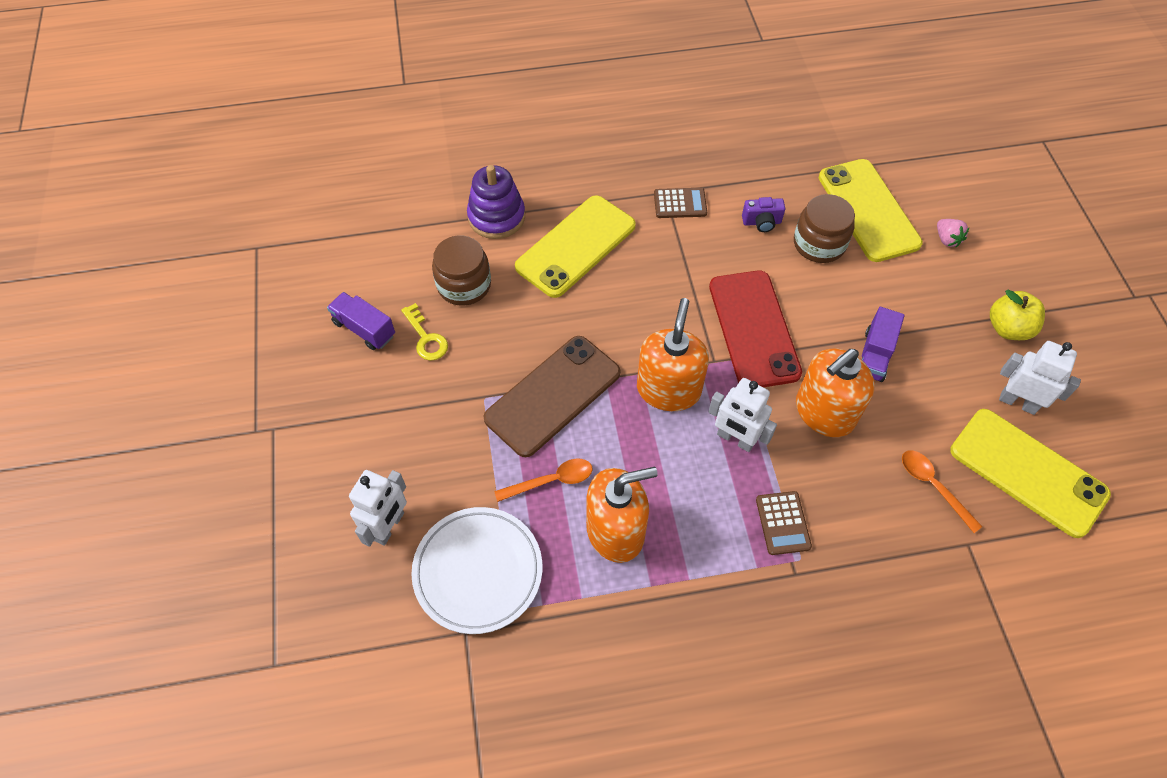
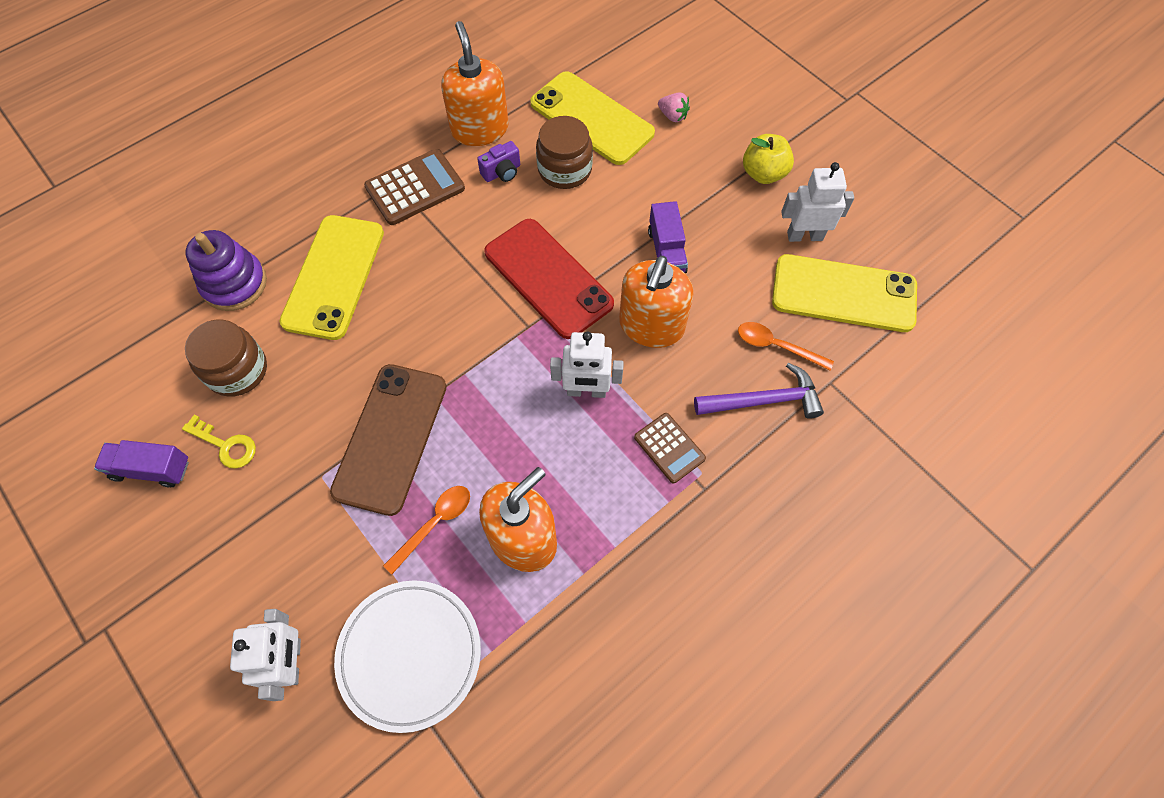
camera: 30 degrees left, 5 degrees up
(668, 389) = (500, 375): orange soap dispenser -> orange soap dispenser (480, 129)
(680, 203) = (415, 188): brown calculator -> brown calculator, size x1.58
(893, 527) = (763, 400): none -> purple hammer

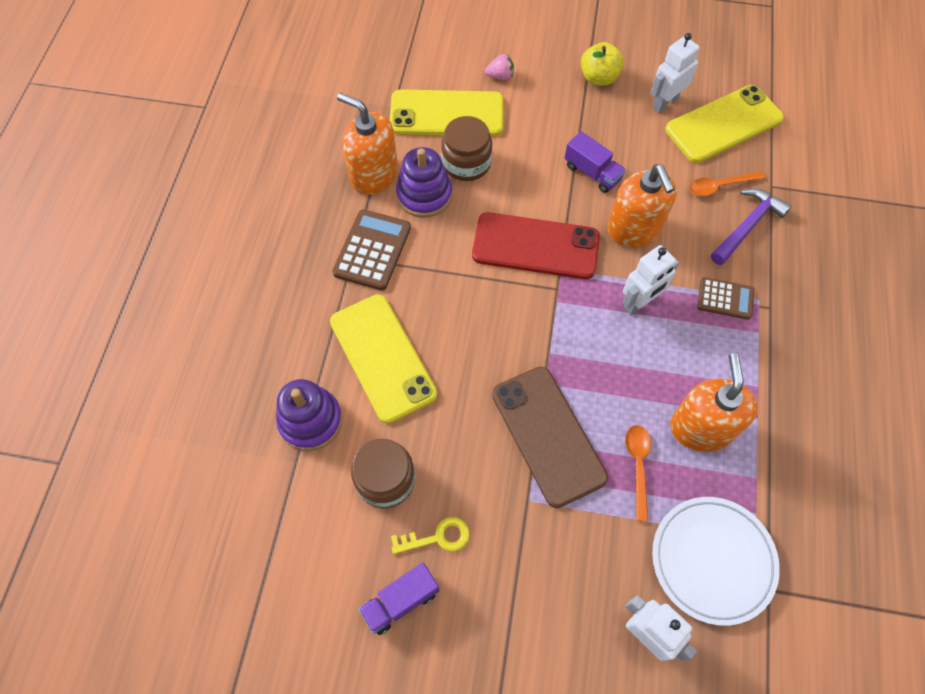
camera: 40 degrees left, 0 degrees up
(502, 172) = (424, 195): purple camera -> purple stacking toy

